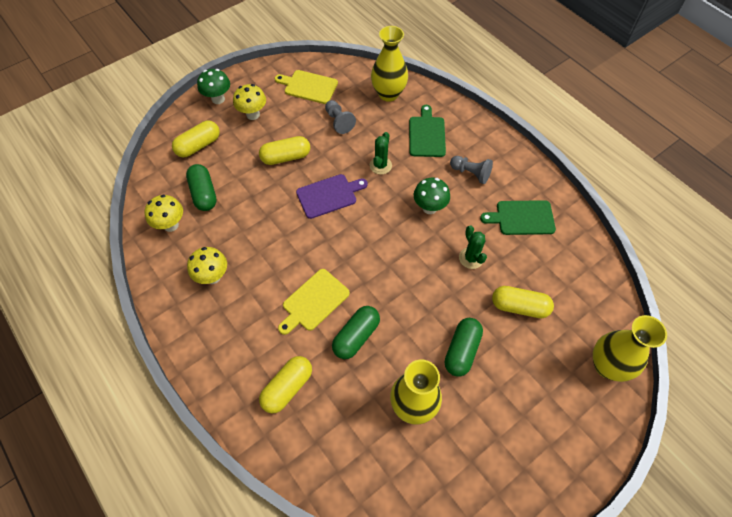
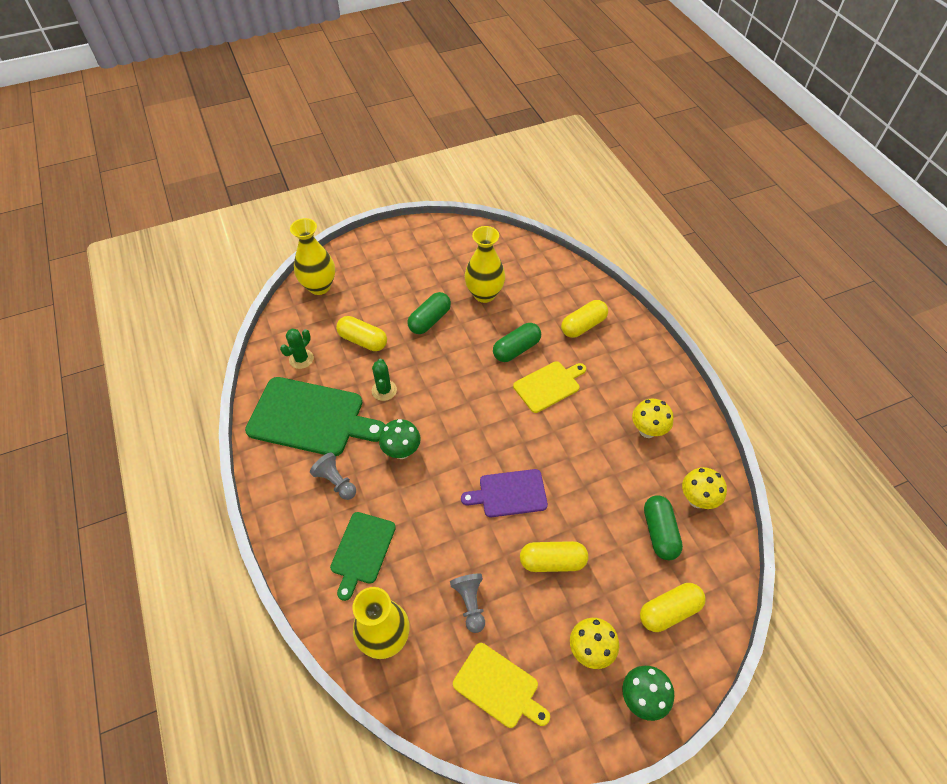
camera: 165 degrees left, 5 degrees down
(380, 165) = (437, 519): green cactus -> green cactus (301, 359)
(522, 218) = (311, 417): green cutting board -> green cutting board, size x1.72

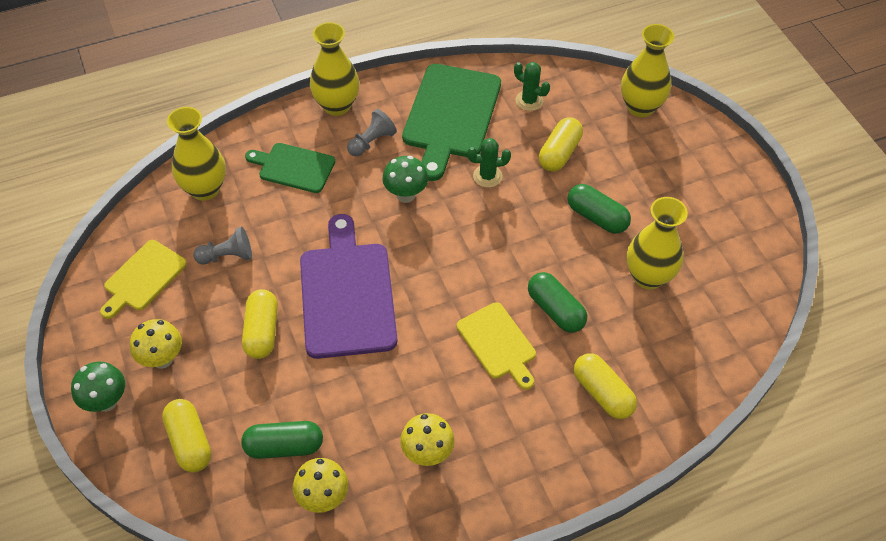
camera: 90 degrees right, 0 degrees up
(284, 516) = (337, 105): none -> yellow vase
(509, 494) = (347, 294): purple cutting board -> purple cutting board, size x1.72

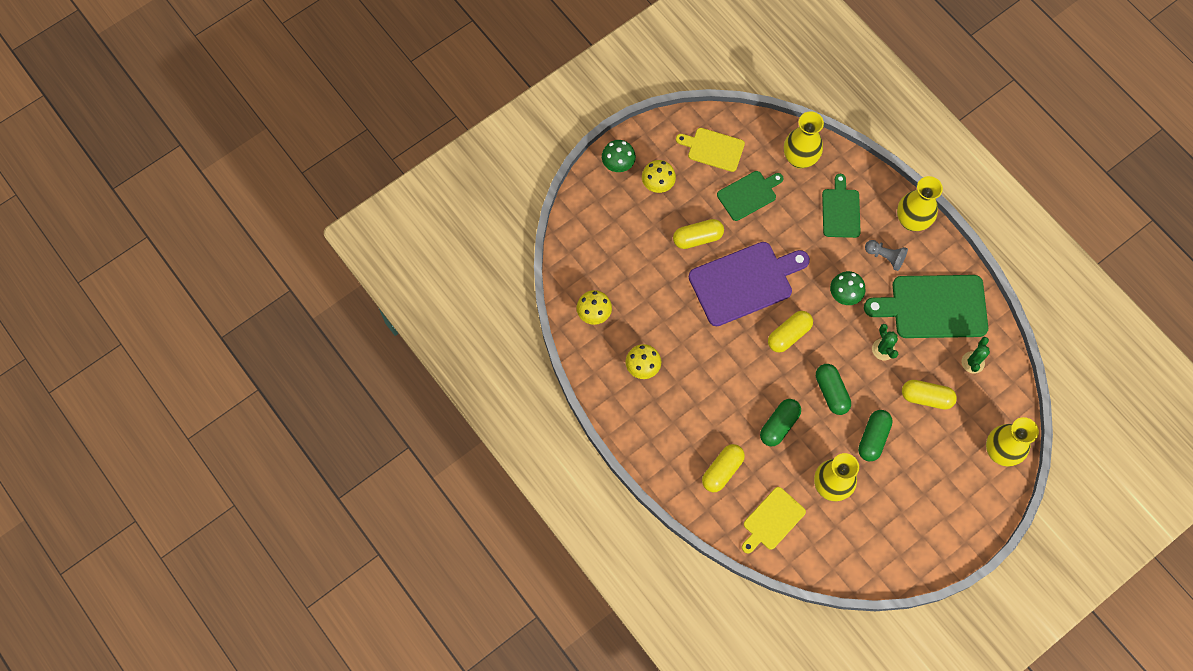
camera: 75 degrees right, 15 degrees up
(189, 442) = (606, 224): yellow capsule -> yellow capsule (788, 335)
(227, 256) = (748, 194): grey pawn -> green cutting board
(284, 446) = (620, 280): green capsule -> green capsule (831, 392)
(498, 343) = (738, 392): yellow cutting board -> yellow cutting board (772, 520)

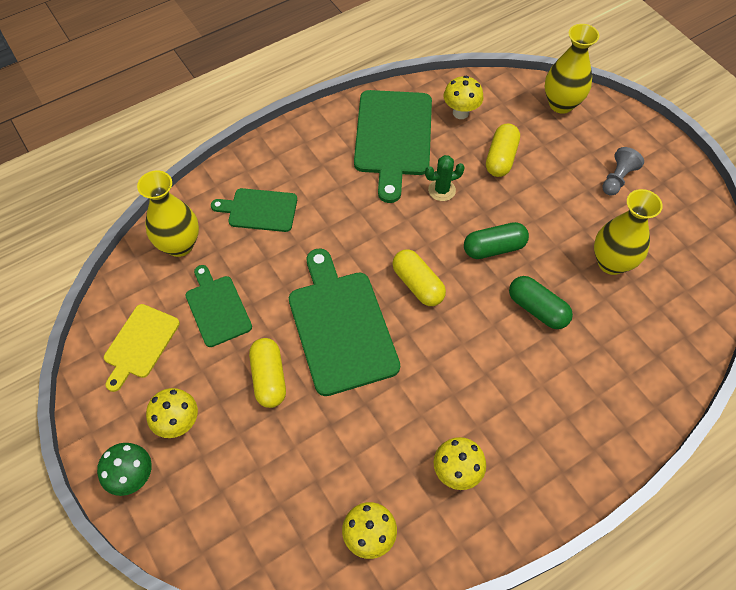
camera: 85 degrees left, 10 degrees down
(722, 470) = (601, 382): yellow capsule -> none
(744, 282) = (341, 327): purple cutting board -> green cutting board
(772, 520) = (661, 331): yellow cutting board -> none
(844, 296) = (371, 220): green mushroom -> none
(873, 438) = (550, 213): green capsule -> none
(885, 257) = (326, 174): grey pawn -> grey pawn (617, 179)
(911, 221) = (285, 144): yellow vase -> none
(972, 362) = (460, 113): green cactus -> yellow mushroom

